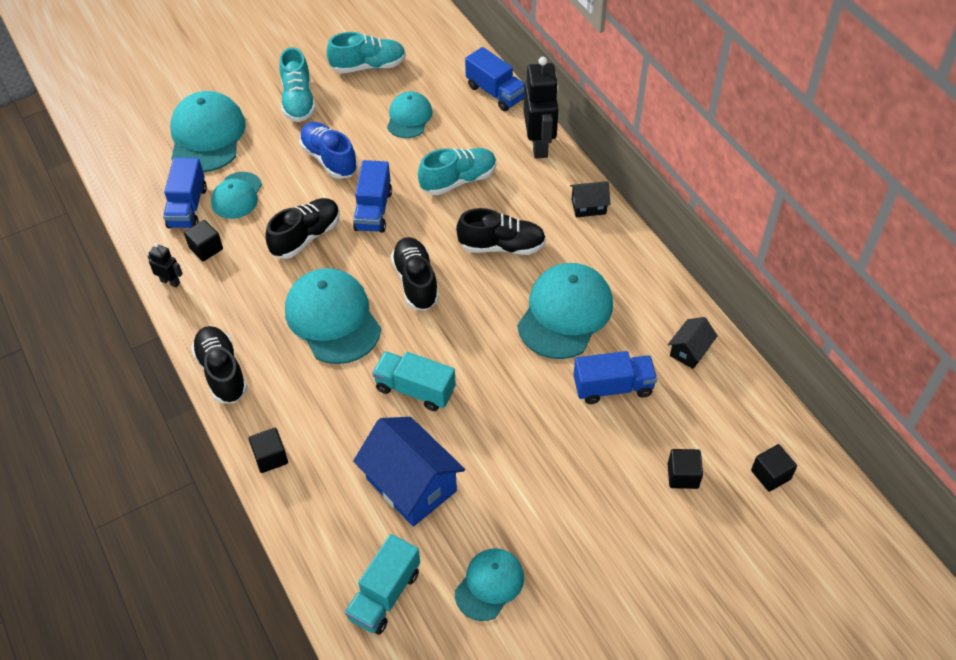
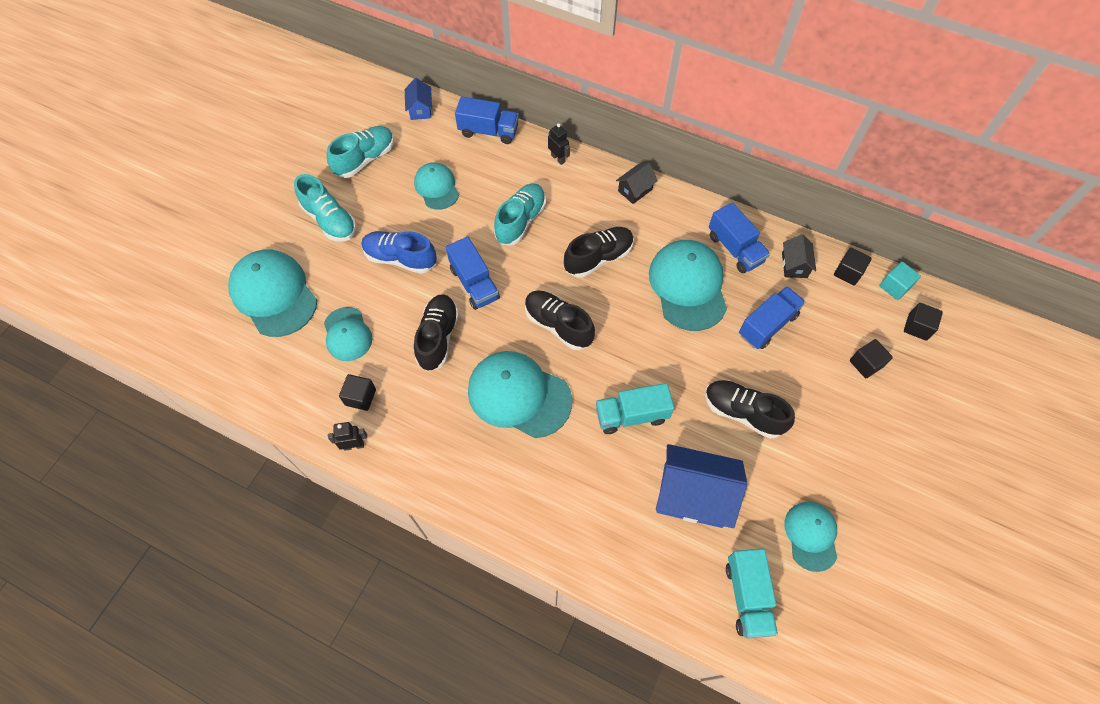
camera: 35 degrees left, 10 degrees up
(188, 207) = (312, 369): blue truck -> blue truck (735, 249)
(222, 372) = (467, 498): black shoe -> black shoe (743, 413)
(270, 457) = (568, 544): black cube -> black cube (848, 273)
(450, 47) = (420, 109): none -> blue house
(539, 145) = (558, 158): black robot -> black robot, size x0.48
(780, 426) = (894, 287): none -> turquoise cube

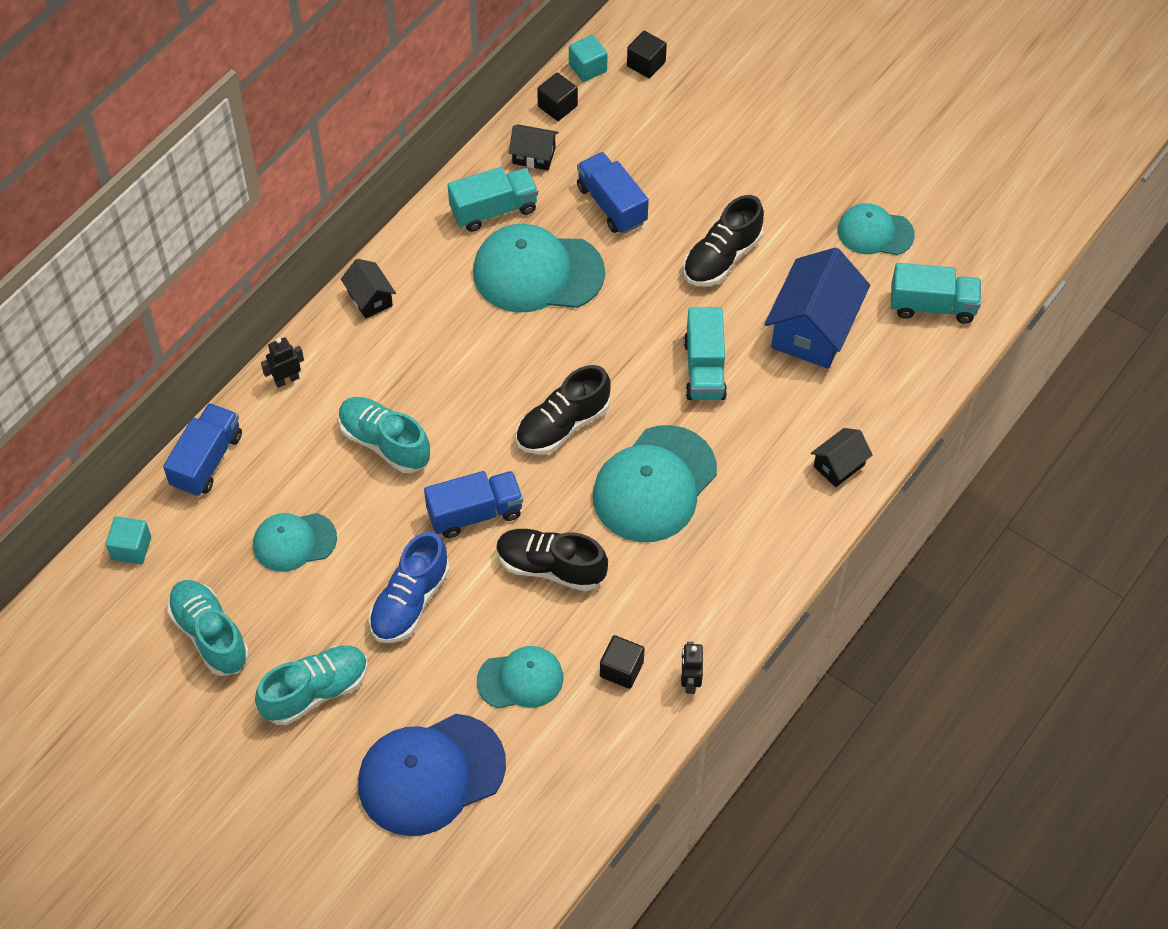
camera: 80 degrees left, 5 degrees down
(274, 294) = (431, 774): turquoise cap -> blue cap
(420, 109) = (131, 548): blue house -> turquoise cube
(563, 533) = (839, 465): none -> black house
(598, 258) = (470, 361): black shoe -> none
(735, 249) = (493, 210): blue truck -> turquoise truck
(865, 364) = (683, 125): black cube -> none

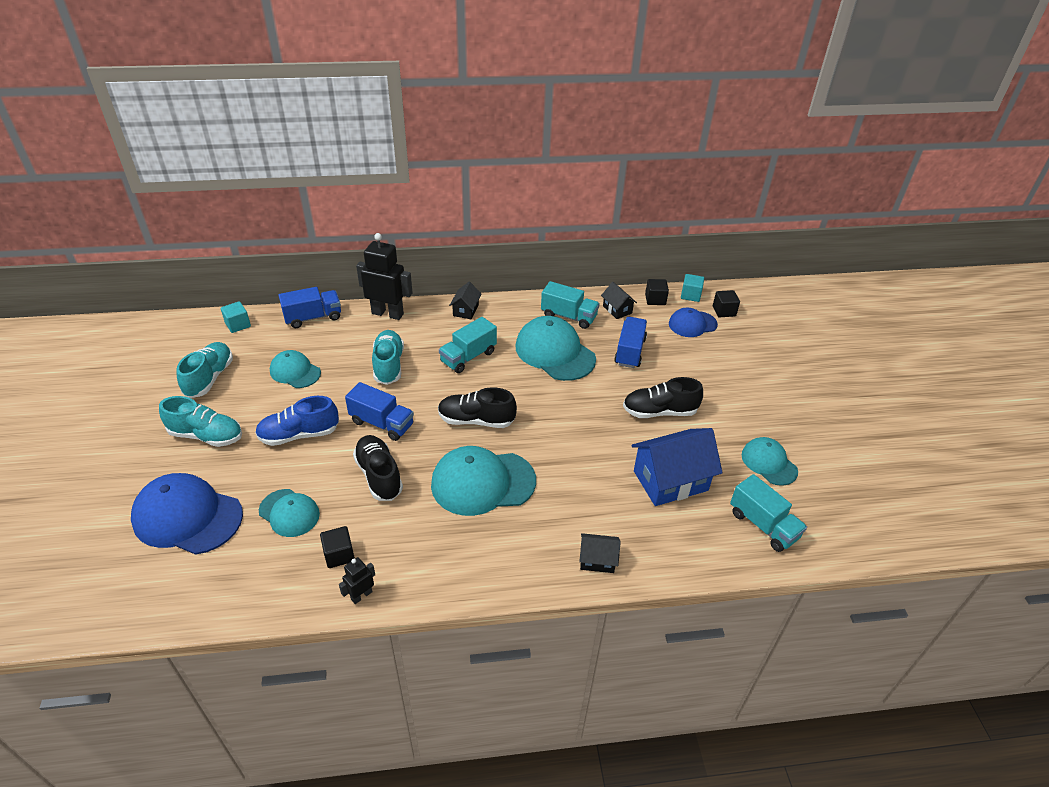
camera: 45 degrees right, 15 degrees down
(286, 379) = (388, 313): black robot -> black robot, size x2.07
(633, 111) = (692, 324): none -> blue cap
(704, 369) = (582, 452): turquoise truck -> turquoise truck (468, 357)

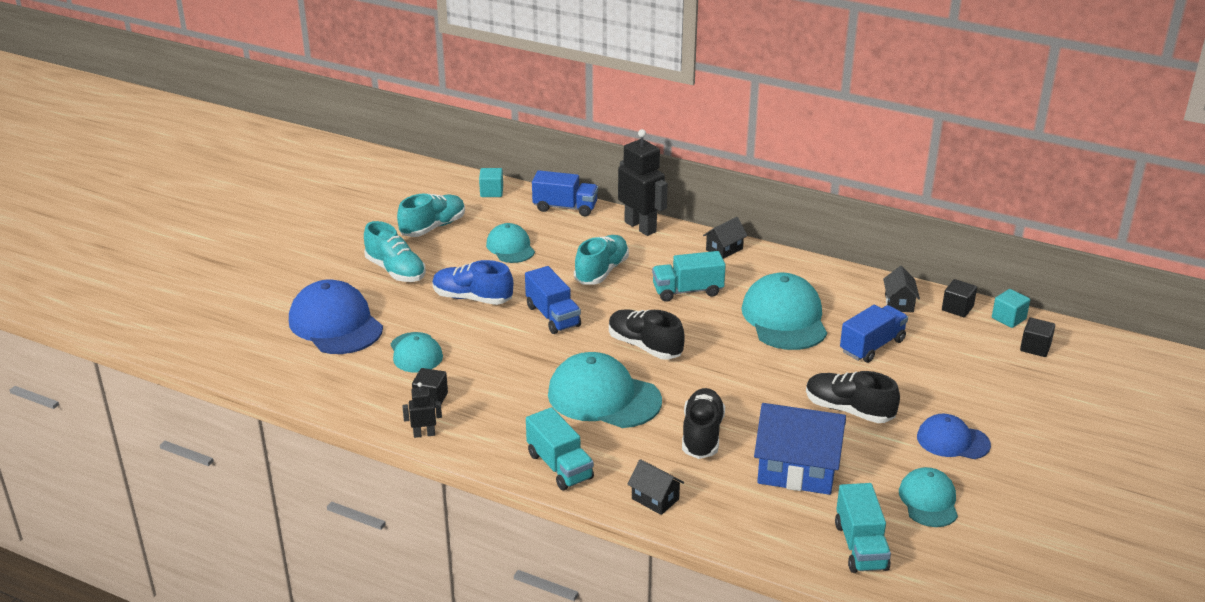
camera: 35 degrees right, 10 degrees down
(379, 475) = (514, 355): black shoe -> black shoe (702, 435)
(568, 316) = (834, 291): turquoise truck -> turquoise truck (559, 466)
(692, 324) = (979, 346): blue cap -> blue cap (952, 441)

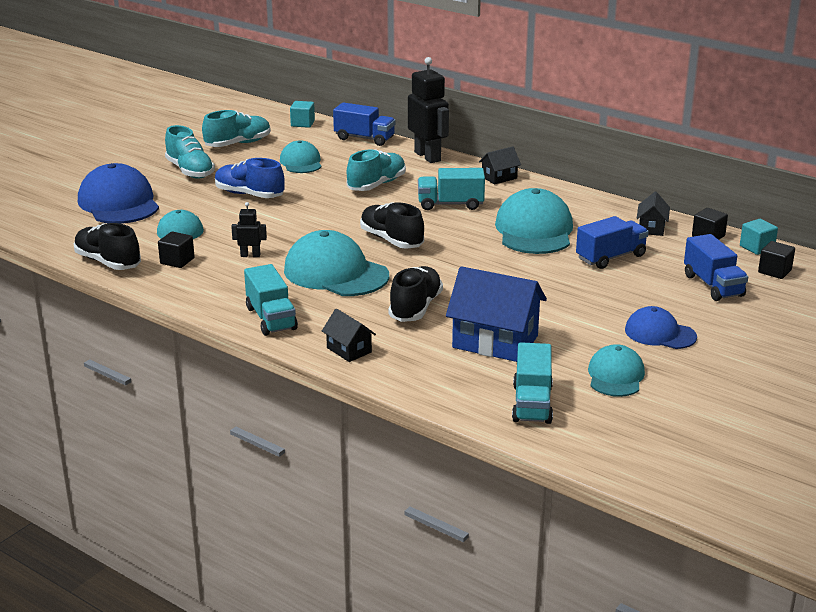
camera: 10 degrees right, 5 degrees down
(424, 434) = (159, 285): black robot -> black robot (250, 255)
(553, 316) = (316, 212): blue truck -> blue truck (713, 285)
(849, 410) = (566, 302): black shoe -> black shoe (108, 262)

